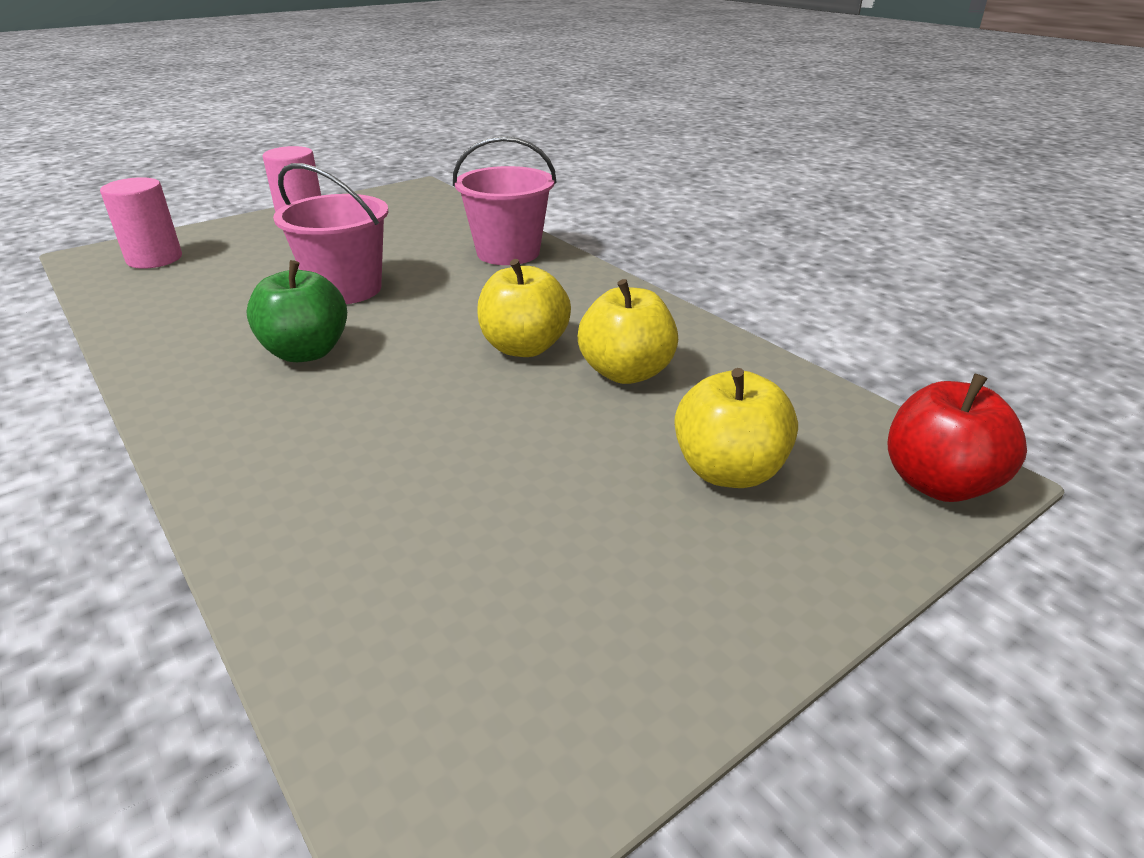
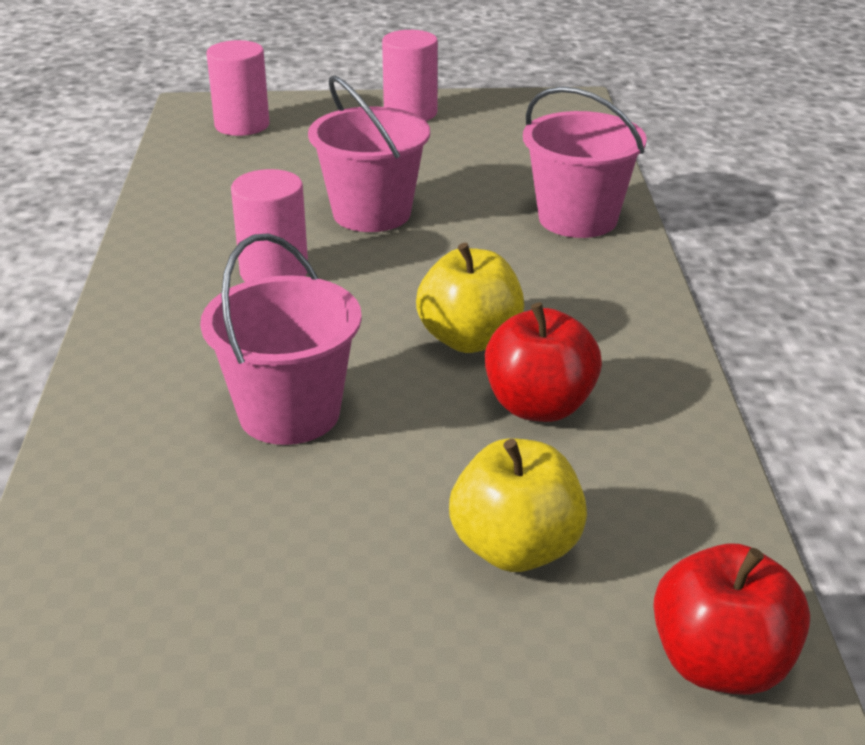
camera: 35 degrees right, 0 degrees up
(306, 352) = (274, 272): green apple -> pink cylinder
(441, 449) = (289, 413): none -> pink bucket
(626, 372) = (539, 406): yellow apple -> red apple

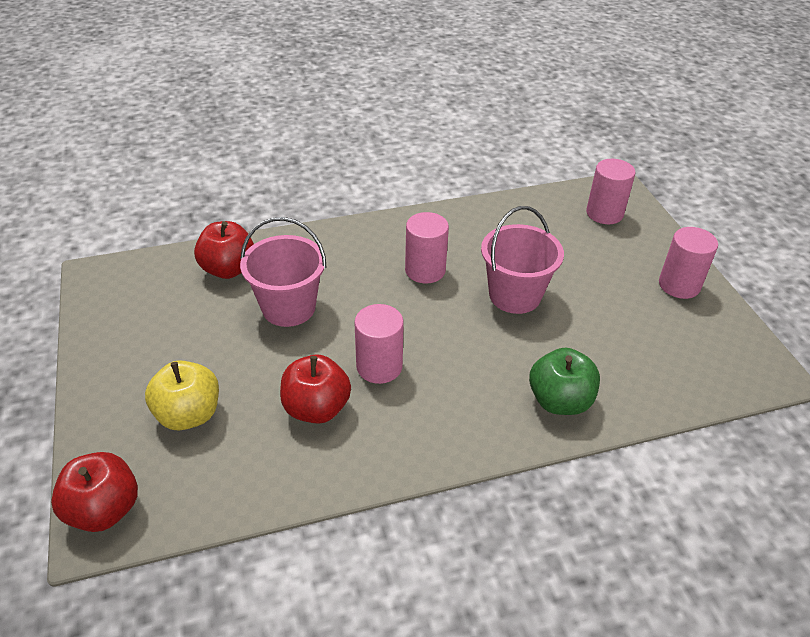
camera: 75 degrees right, 10 degrees up
(132, 479) = (228, 269): none -> red apple
(470, 339) = (379, 366): yellow apple -> pink cylinder
(577, 219) = (559, 401): pink bucket -> green apple

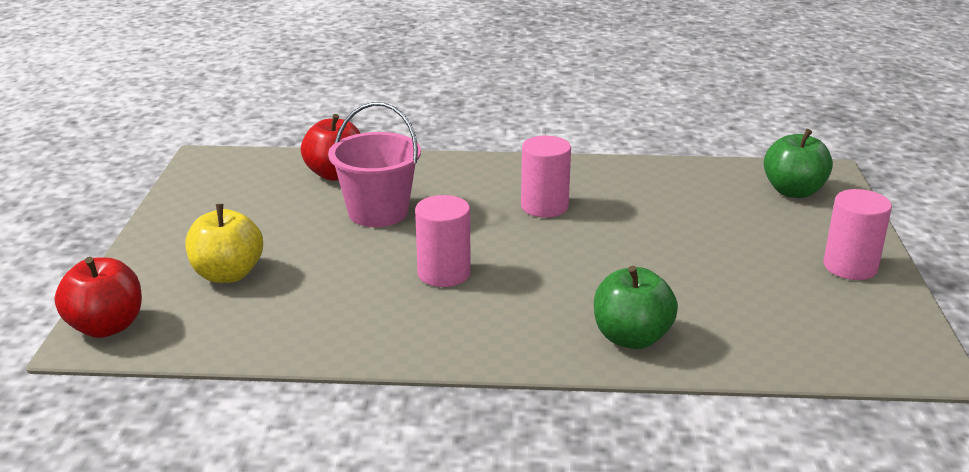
camera: 20 degrees right, 15 degrees down
(316, 408) = (357, 293): red apple -> none
(514, 295) = (635, 243): pink bucket -> none
(604, 213) = (793, 191): pink cylinder -> green apple

